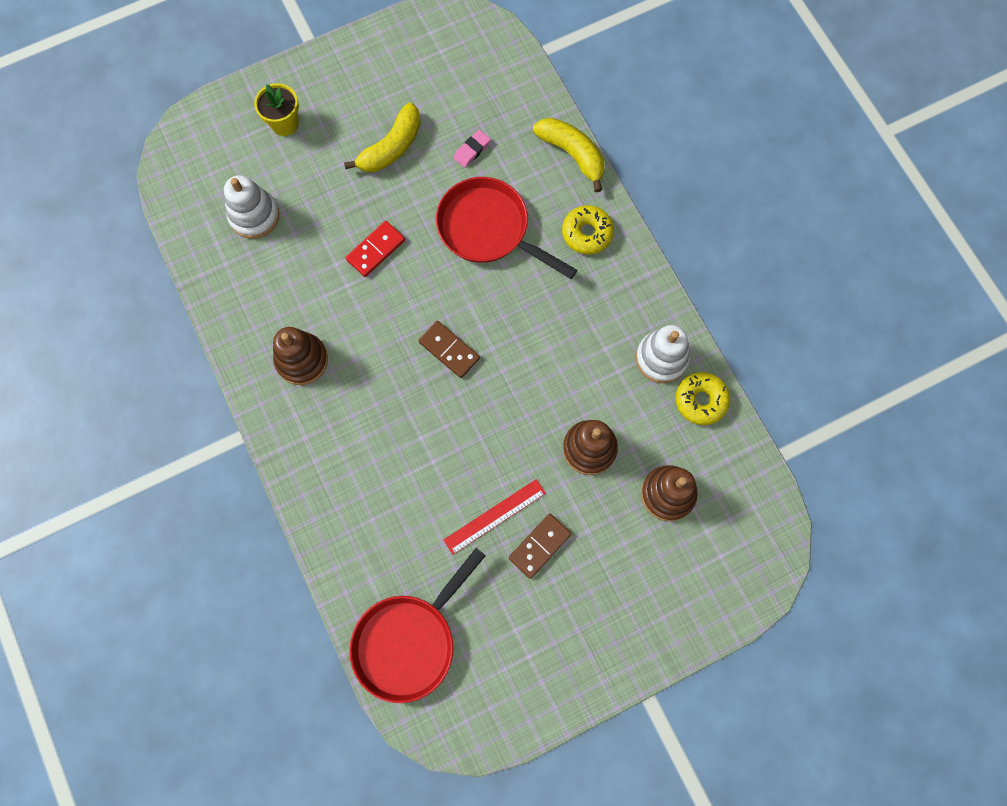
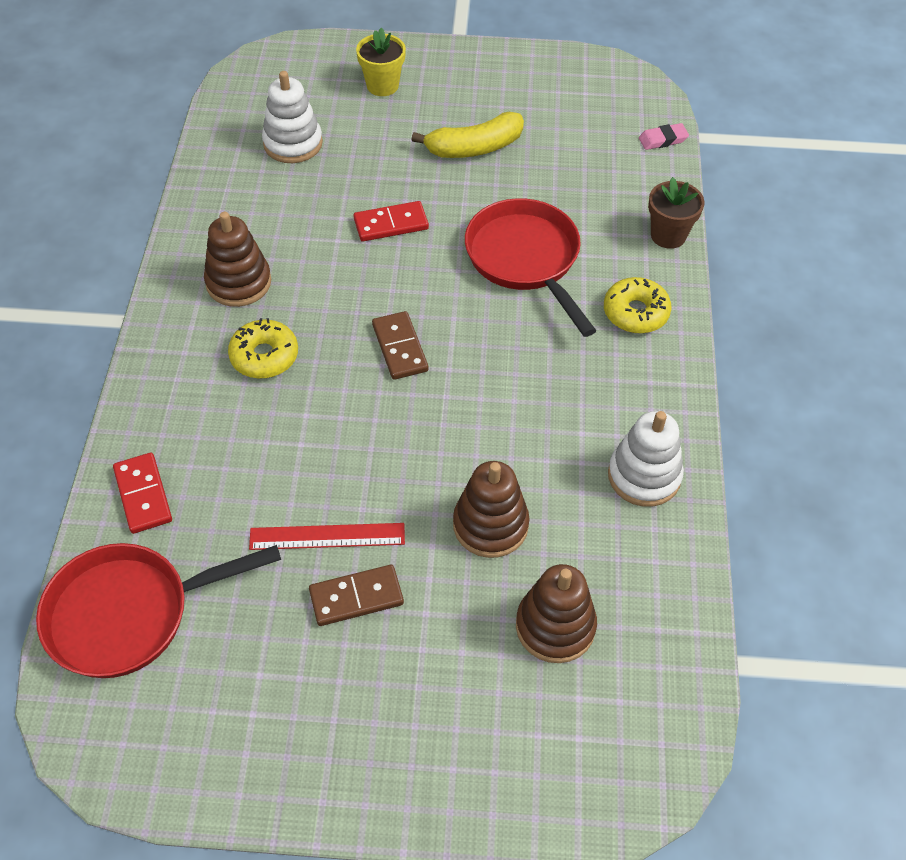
camera: 30 degrees right, 20 degrees down
(357, 558) = (143, 495): none -> red domino
(472, 150) = (558, 185): pink eraser -> pink eraser (663, 140)
(572, 154) = (668, 235): yellow banana -> brown flower pot
(700, 400) = (665, 545): yellow donut -> yellow donut (264, 356)

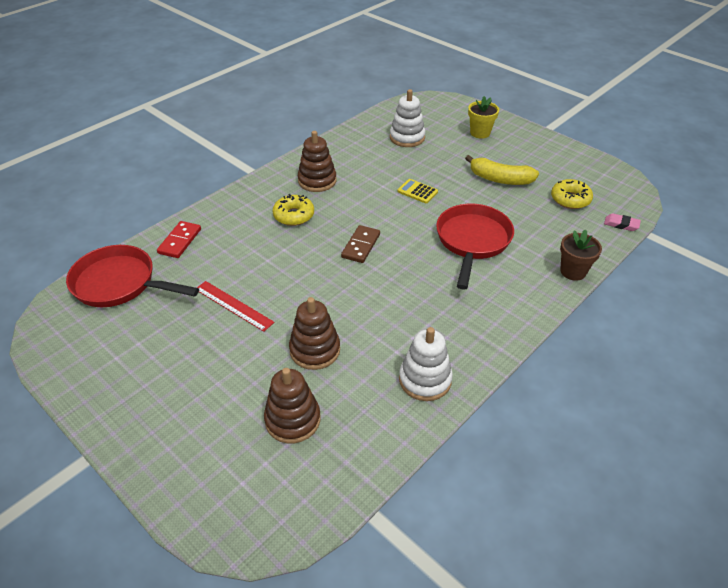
camera: 40 degrees right, 10 degrees down
(356, 597) = (215, 340): brown domino -> none
(391, 224) = (417, 191): red domino -> yellow calculator
(635, 313) = (510, 298): yellow donut -> yellow donut (570, 199)

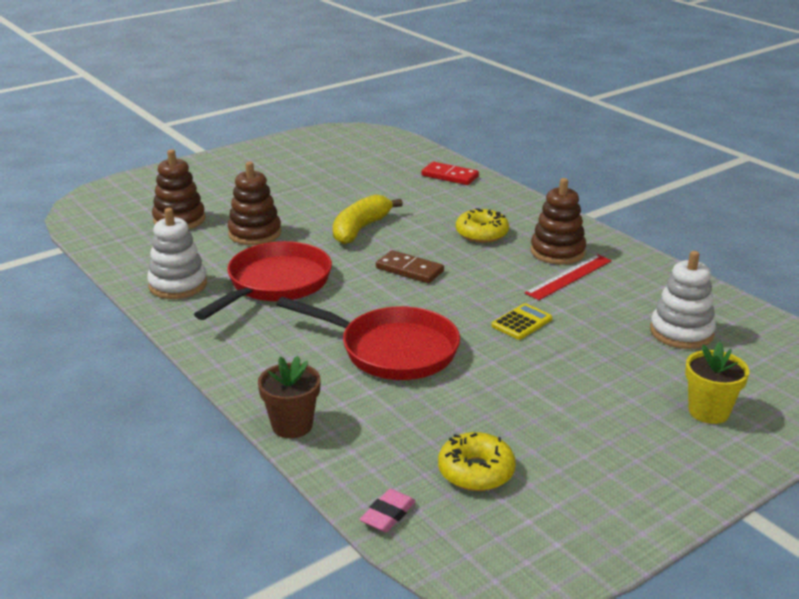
camera: 100 degrees right, 15 degrees down
(120, 283) = (393, 153): red pan -> red pan (275, 284)
(233, 305) = (338, 199): red ruler -> red ruler (569, 277)
(500, 179) = (548, 405): yellow banana -> yellow banana (360, 229)

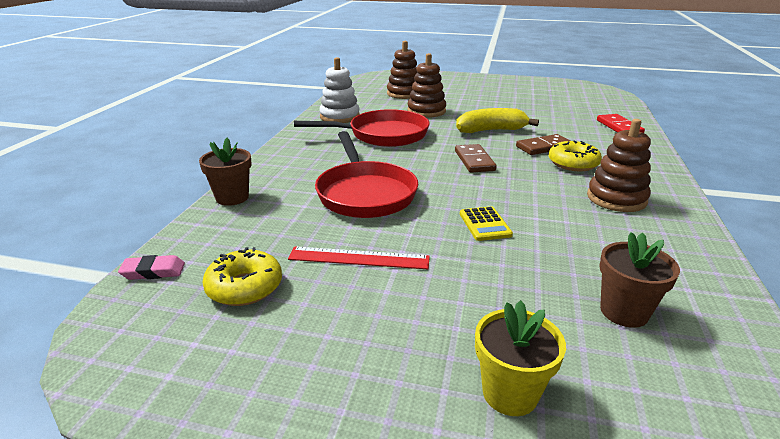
camera: 50 degrees right, 0 degrees up
(434, 227) = (544, 147): none -> brown domino
(522, 322) = (485, 224): yellow calculator -> yellow calculator turned 75 degrees clockwise
(569, 277) = (591, 217): red ruler -> red ruler (359, 258)
(681, 332) = (624, 312): white stacking toy -> brown flower pot

